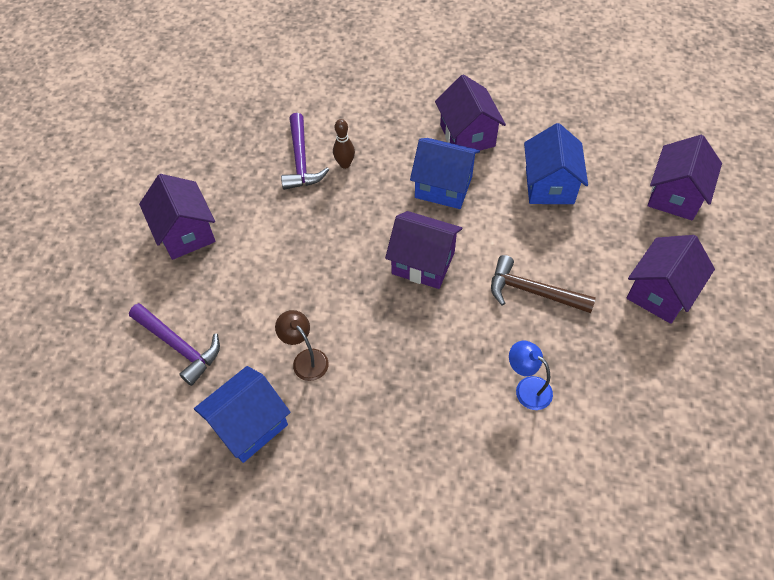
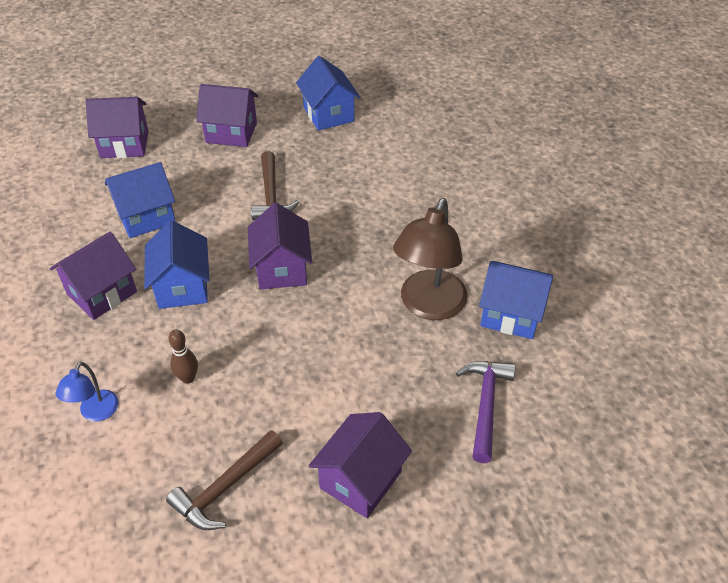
camera: 120 degrees left, 10 degrees down
(239, 158) = (225, 488): none -> brown hammer
(301, 161) = (200, 421): purple hammer -> none
(306, 359) = (428, 306): brown lamp -> brown lamp, size x1.98
(527, 388) = (359, 174): blue lamp -> blue lamp (95, 413)
(660, 407) = (328, 114): none -> blue house

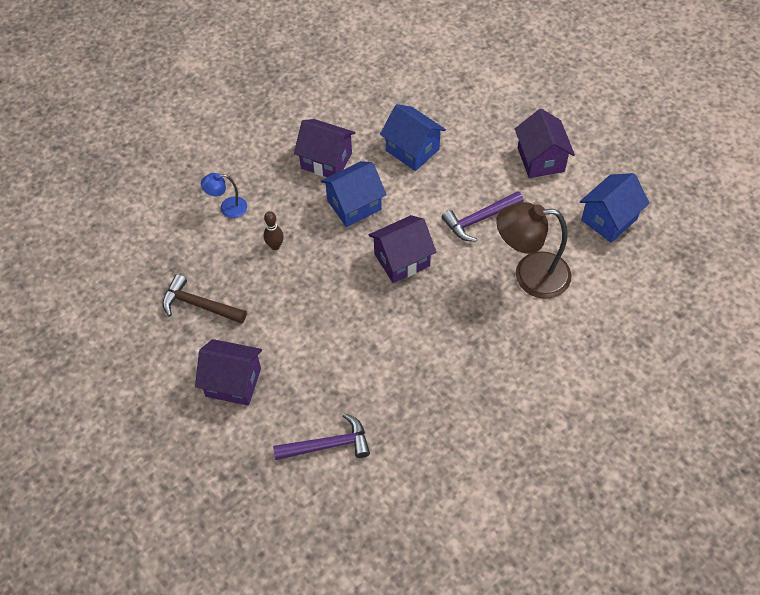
camera: 70 degrees right, 10 degrees up
(124, 144) = (484, 96): purple house -> none
(271, 195) = (479, 219): brown hammer -> purple hammer
(428, 306) = (410, 375): brown lamp -> brown lamp (530, 275)
(511, 314) = (429, 440): blue house -> none

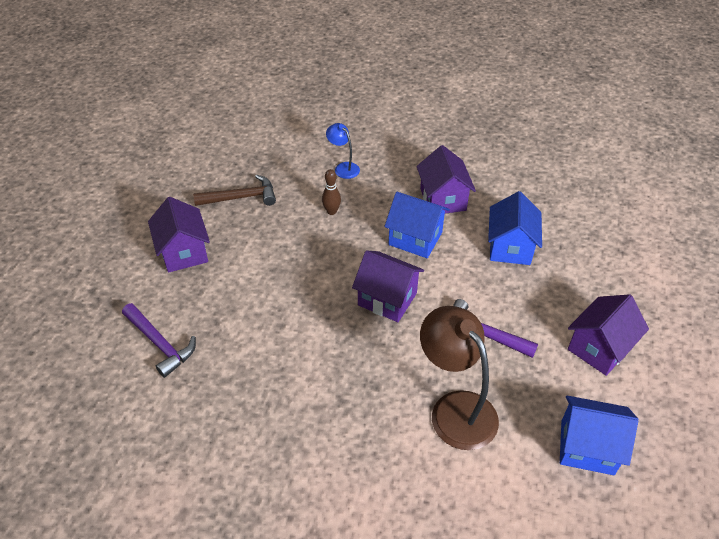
camera: 55 degrees right, 10 degrees down
(199, 305) = (241, 197): brown hammer -> brown hammer turned 90 degrees clockwise

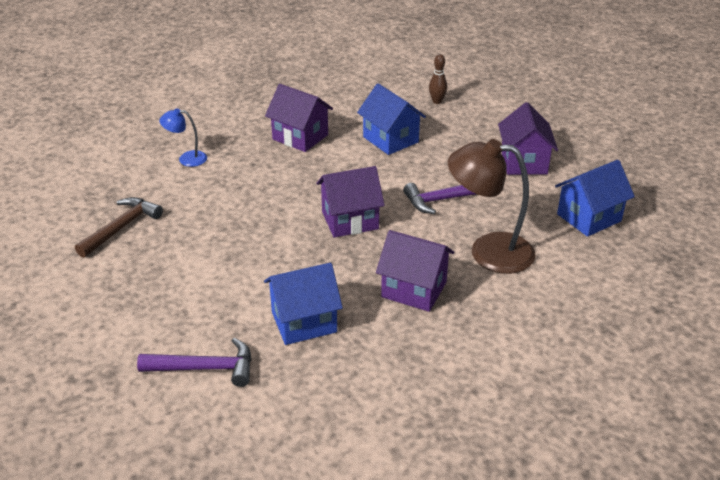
camera: 45 degrees left, 10 degrees down
(184, 252) = (126, 296): purple house -> purple house (414, 289)
(331, 211) = (221, 192): brown bowling pin -> brown bowling pin (437, 101)
(415, 239) = (315, 172): blue house -> blue house (304, 322)

